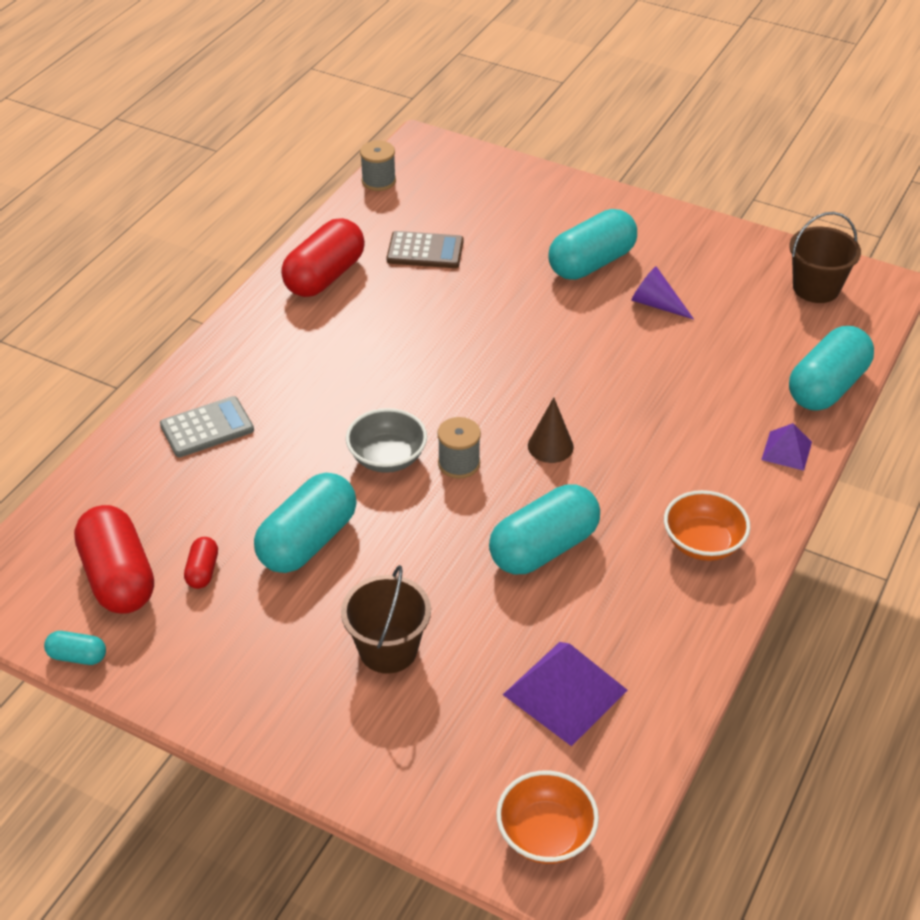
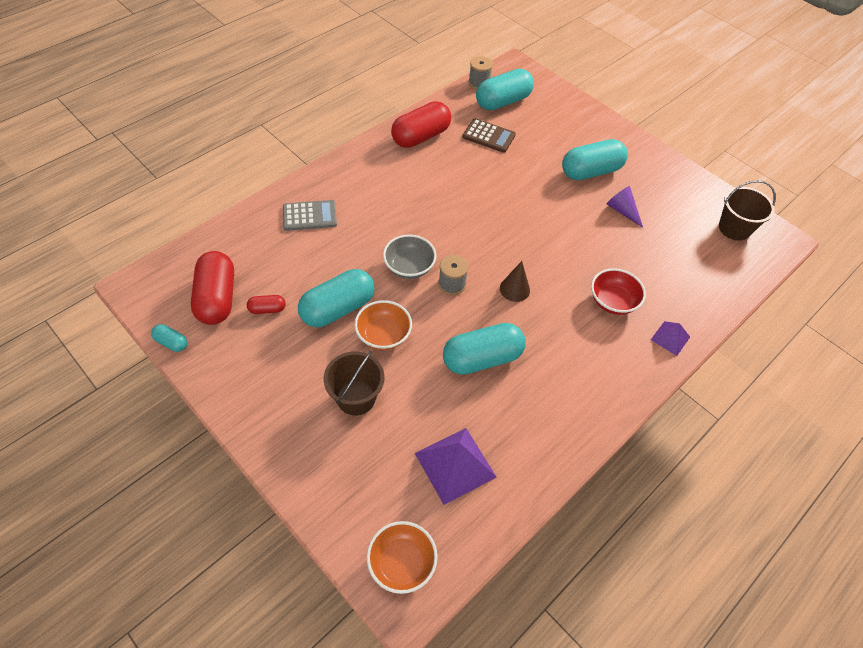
camera: 15 degrees right, 10 degrees up
(203, 571) = (267, 309): red capsule -> red capsule turned 60 degrees clockwise
(691, 425) = (612, 301): none -> red bowl
(703, 543) = (588, 387): orange bowl -> orange bowl (383, 335)
(826, 387) = (715, 300): turquoise capsule -> turquoise capsule (503, 101)

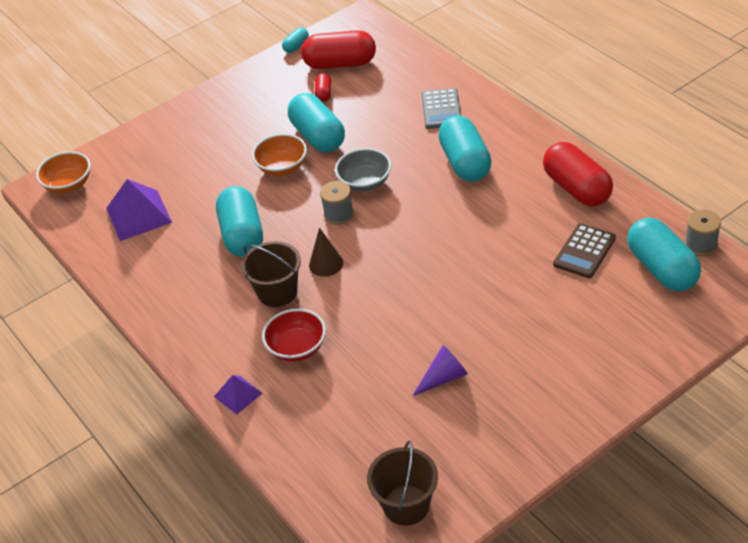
camera: 105 degrees right, 10 degrees down
(356, 398) = (219, 153): brown bucket -> brown bucket (277, 292)
(591, 171) = (519, 353): turquoise capsule -> turquoise capsule (465, 162)

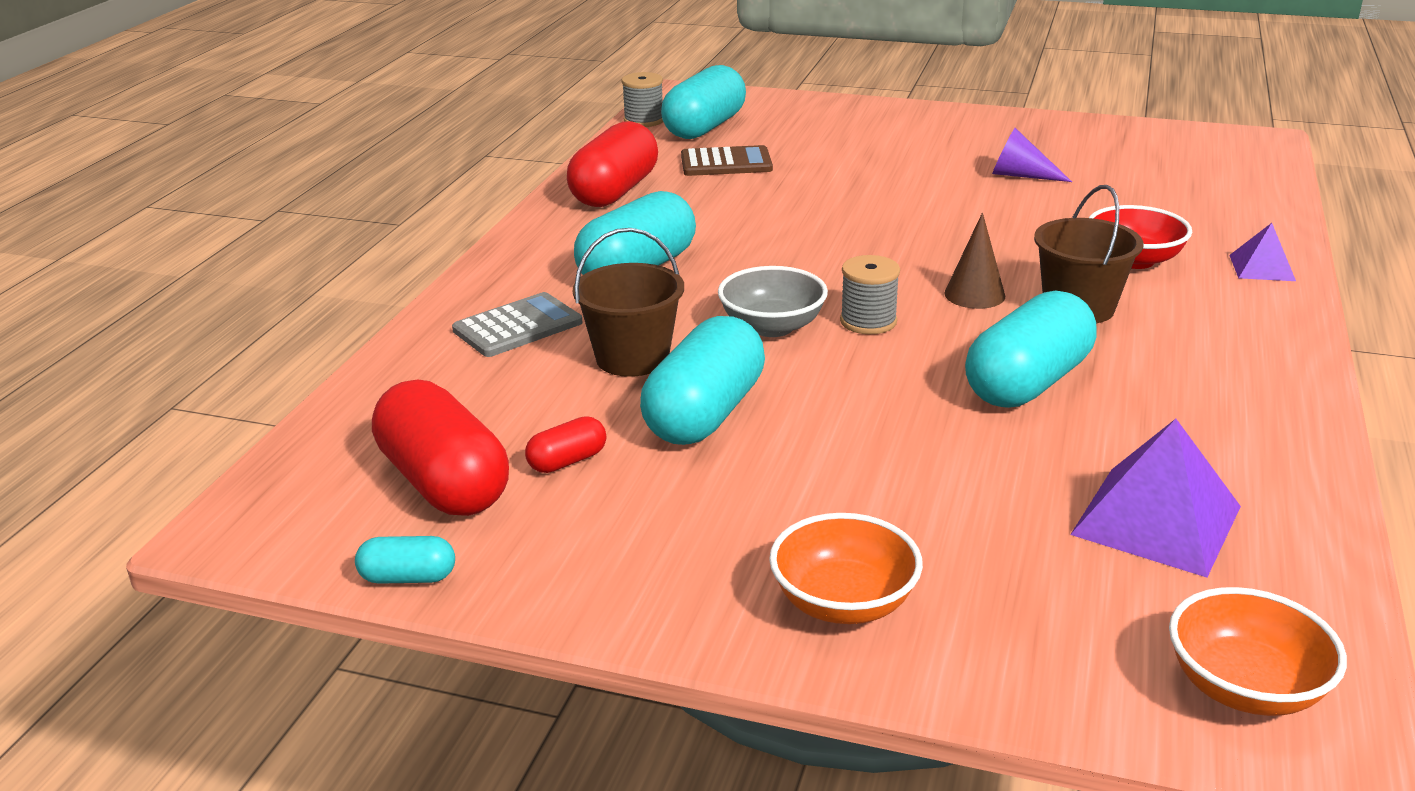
camera: 130 degrees left, 15 degrees down
(282, 167) = (828, 416): orange bowl -> orange bowl (843, 603)
(406, 505) = (1189, 148): brown bucket -> brown bucket (632, 358)

